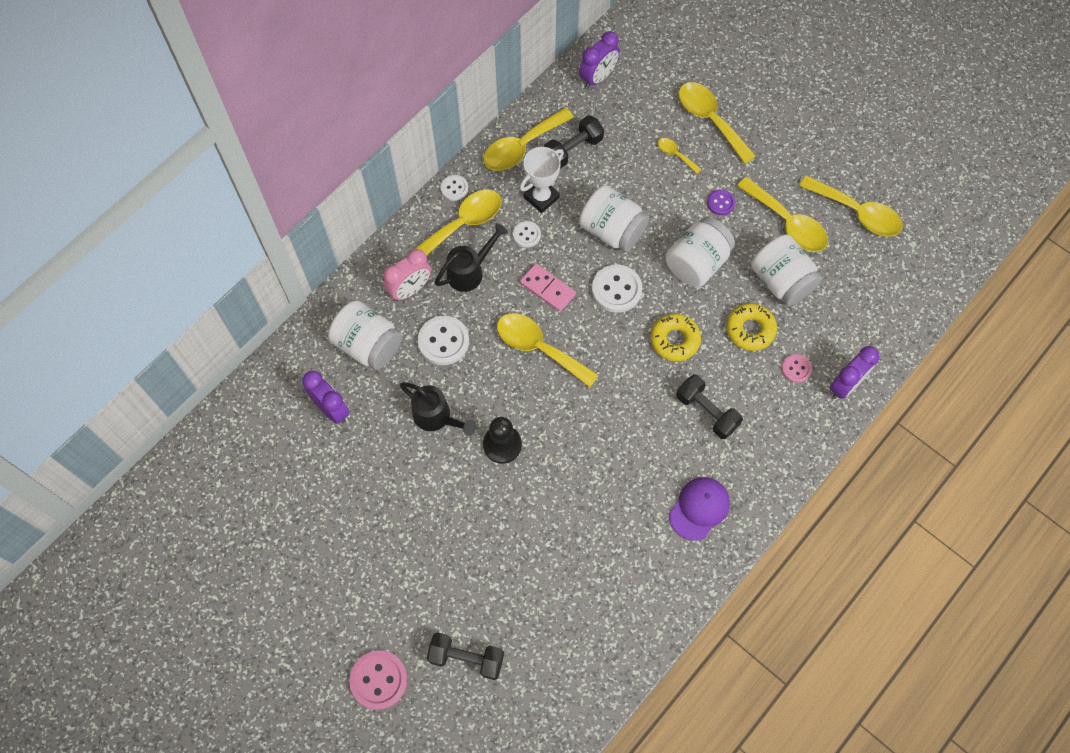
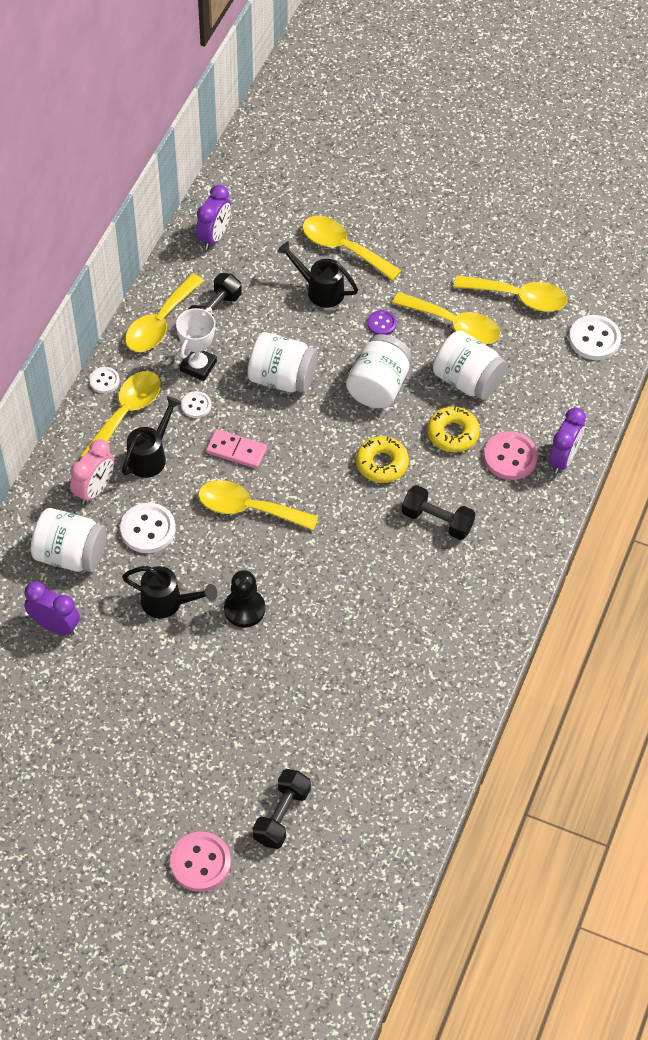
camera: 20 degrees left, 10 degrees down
(466, 658) = (281, 815): black dumbbell -> black dumbbell turned 60 degrees counterclockwise
(616, 289) = (306, 432): white button -> white button (594, 339)
(675, 155) = (320, 290): yellow spoon -> black watering can
(699, 508) = (461, 611): purple cap -> none
(796, 369) = (510, 457): pink button -> pink button, size x1.75

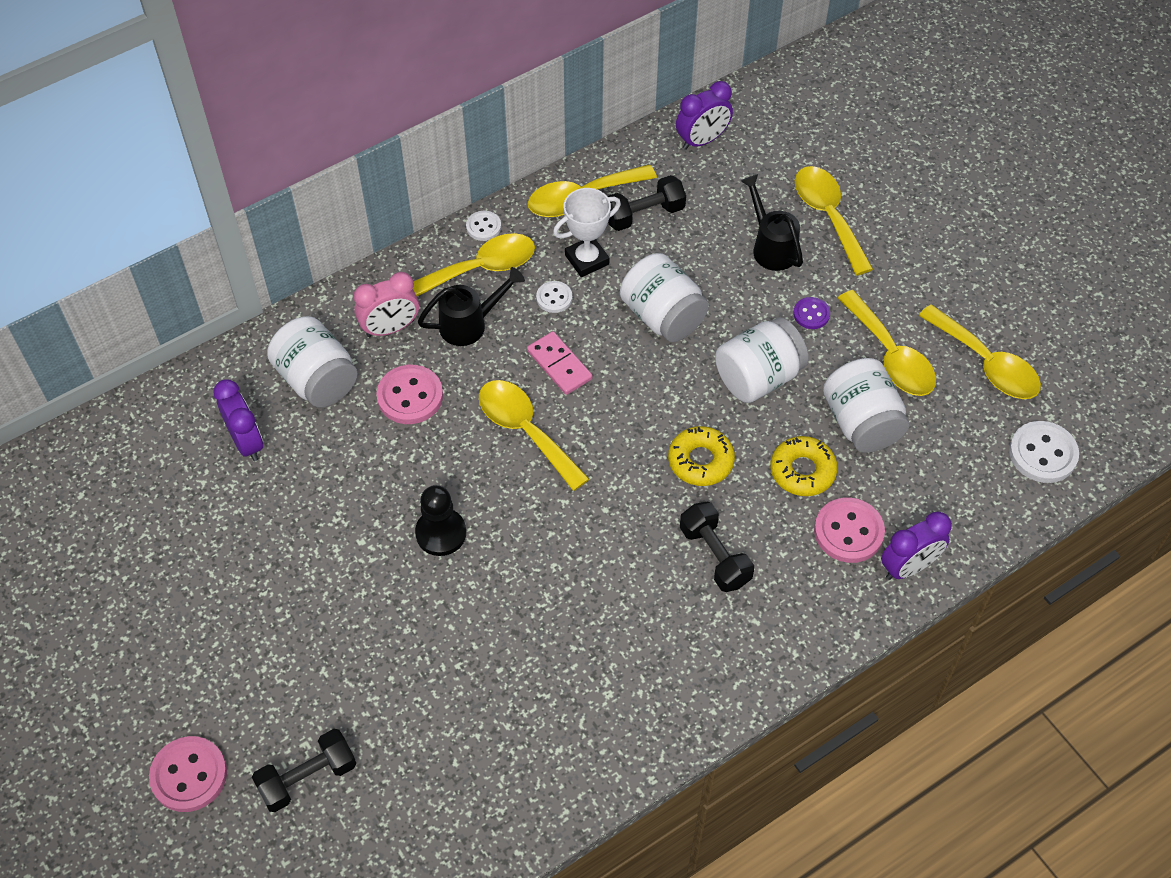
camera: 35 degrees right, 0 degrees up
(148, 529) = (410, 396): white button -> pink button
(168, 602) = (371, 482): black watering can -> none

